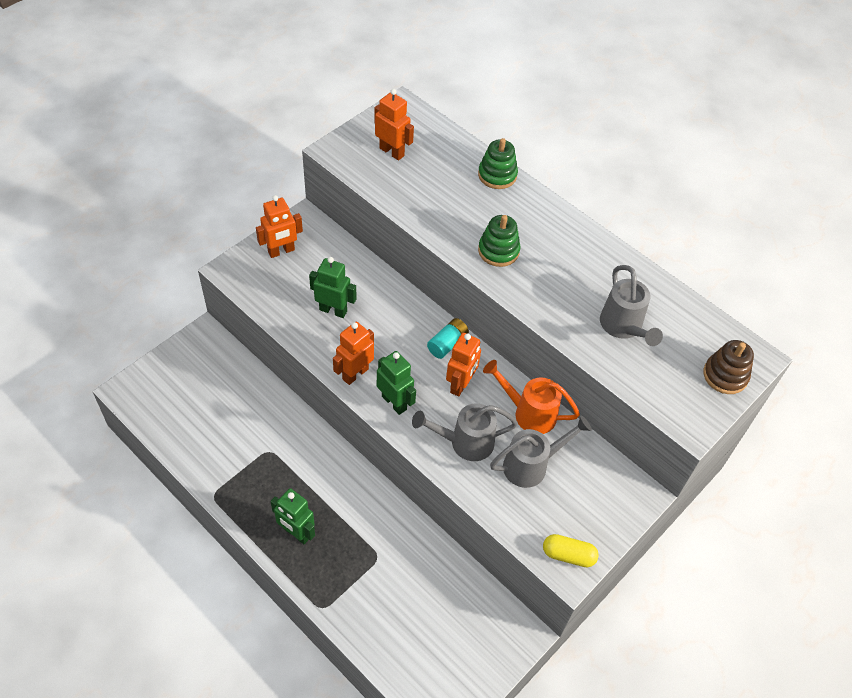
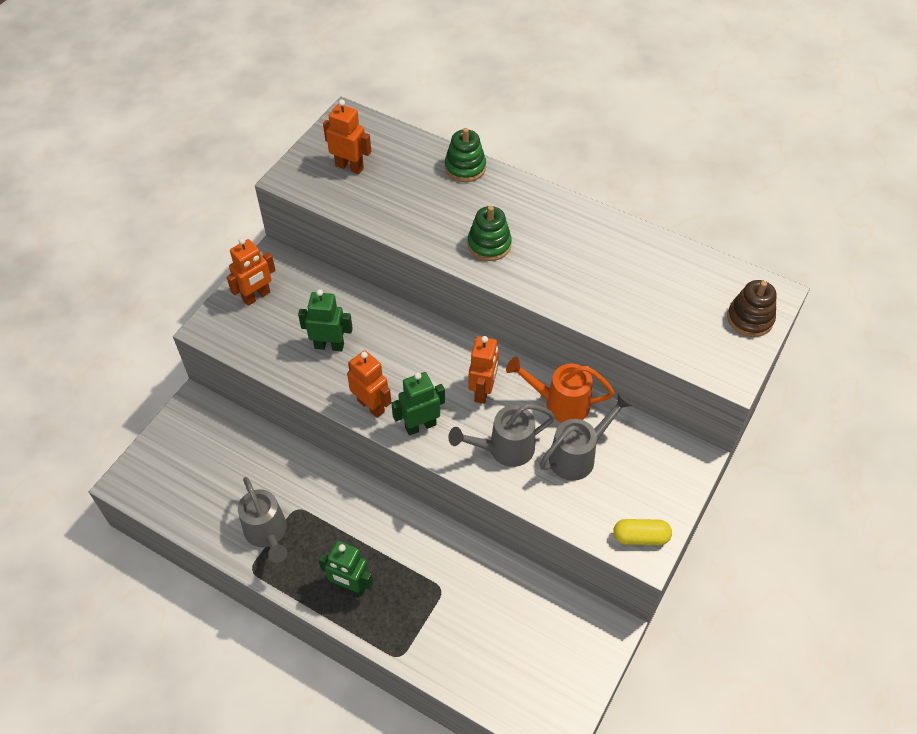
camera: 10 degrees left, 0 degrees up
(355, 374) = (371, 406): orange robot -> orange robot turned 105 degrees clockwise
(394, 402) = (420, 426): green robot -> green robot turned 60 degrees counterclockwise
(447, 344) = (457, 352): turquoise battery -> none
(623, 327) = (636, 293): grey watering can -> grey watering can (267, 533)

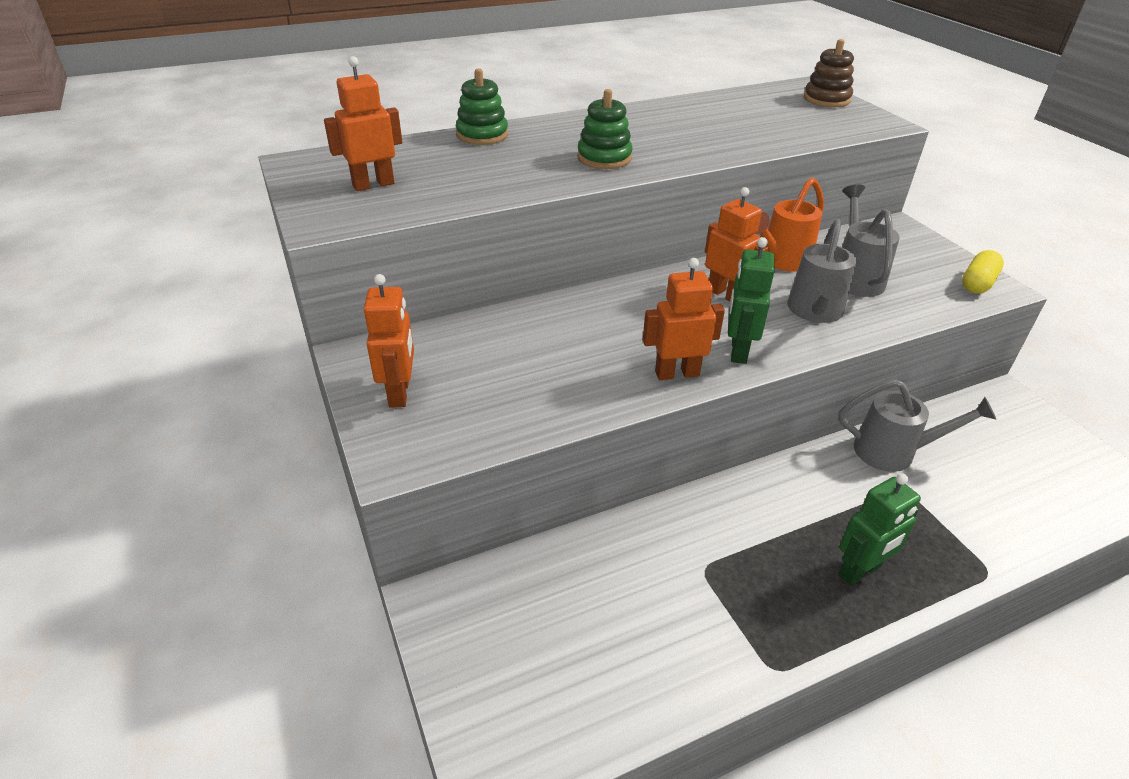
camera: 55 degrees left, 15 degrees down
(267, 533) = (723, 620): grey watering can -> grey watering can (893, 452)
(329, 345) = (551, 367): green robot -> none

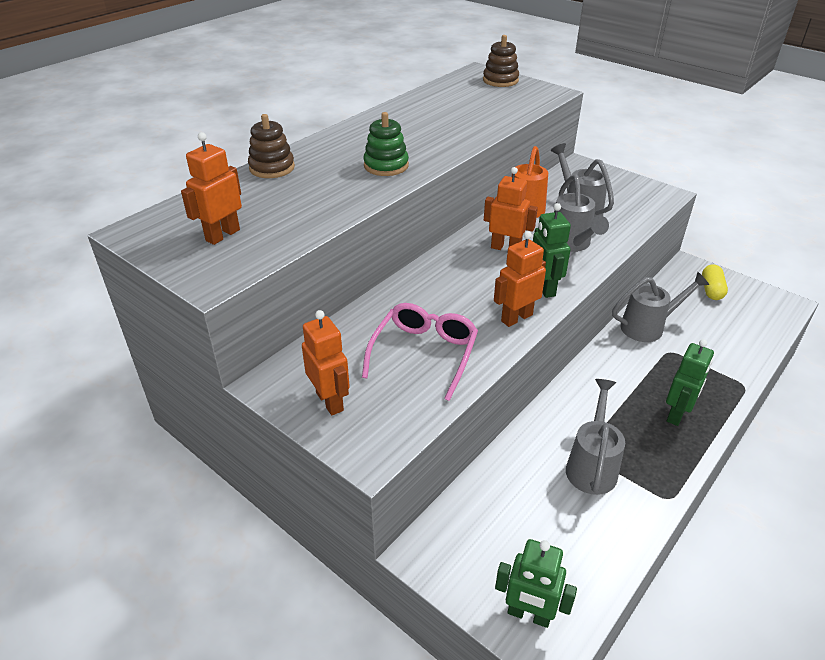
camera: 25 degrees left, 0 degrees up
(482, 135) = (272, 168): green stacking toy -> brown stacking toy
(498, 724) = (528, 615): none -> green robot
(537, 378) = (424, 354): none -> pink glasses
(698, 588) = (592, 466): none -> grey watering can
(977, 283) = (653, 194): yellow capsule -> yellow capsule (711, 290)

